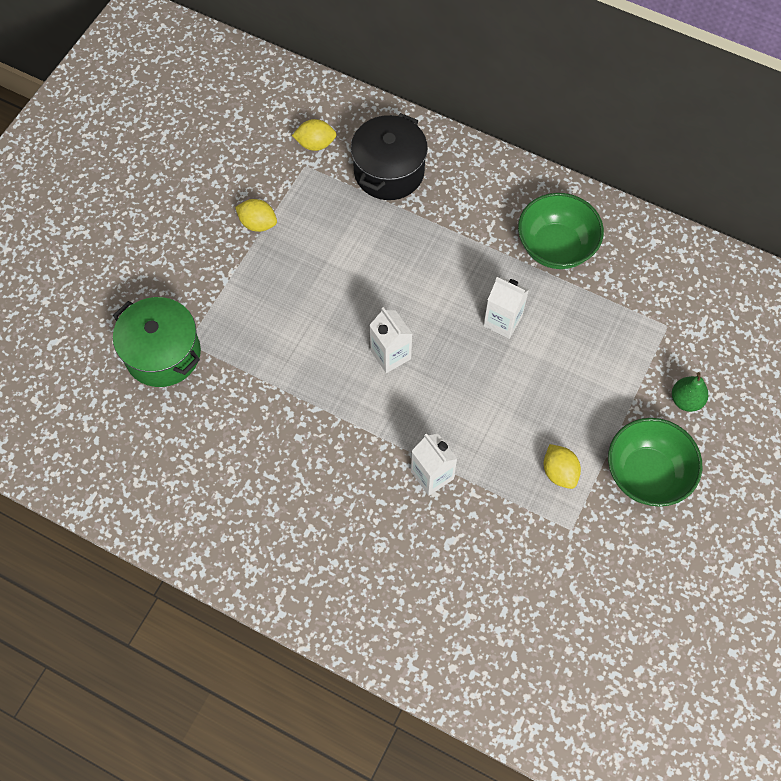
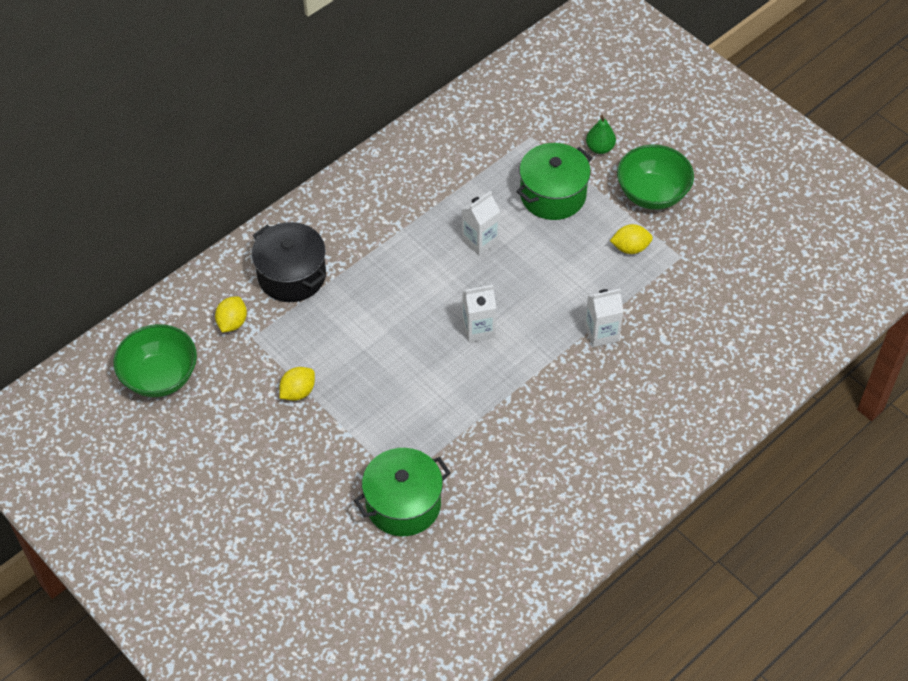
camera: 70 degrees left, 10 degrees down
(555, 247) = (426, 182): green bowl -> green bowl (160, 377)
(596, 372) = (553, 195): none -> green pot

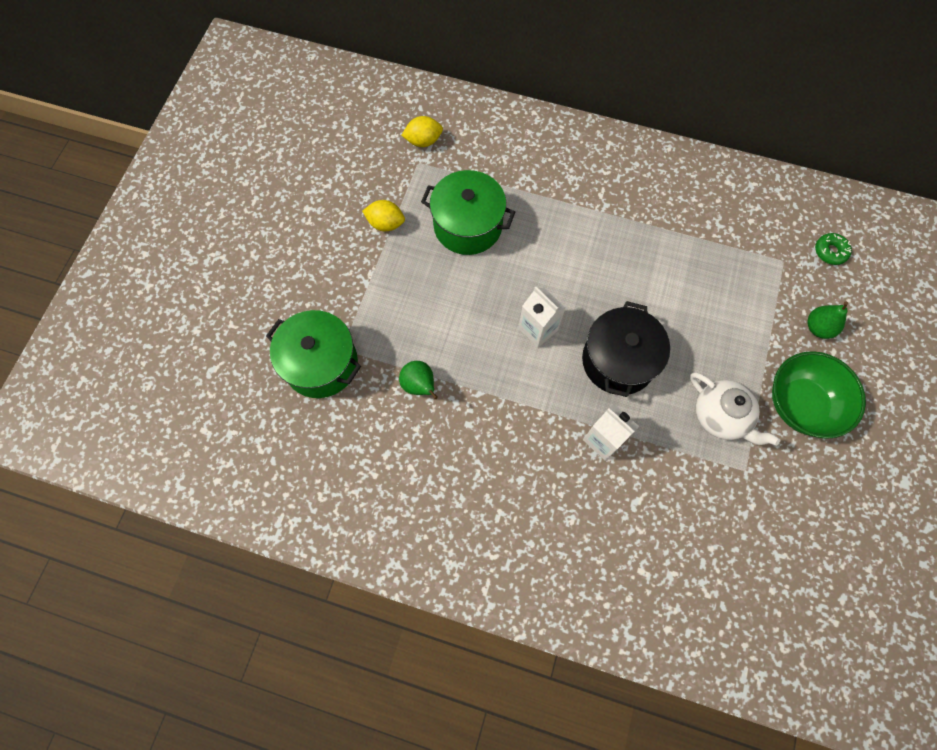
camera: 60 degrees right, 15 degrees up
(160, 377) = (342, 121): green bowl -> none
(291, 275) = (497, 156): black pot -> black pot (618, 360)
(473, 438) = (419, 385): none -> green pear
(480, 241) = (634, 280): white carton -> none
(543, 103) = (830, 251): none -> green donut
(553, 195) = (731, 314): green pot -> green pot (468, 225)
(630, 248) = (721, 416): yellow lemon -> white teapot

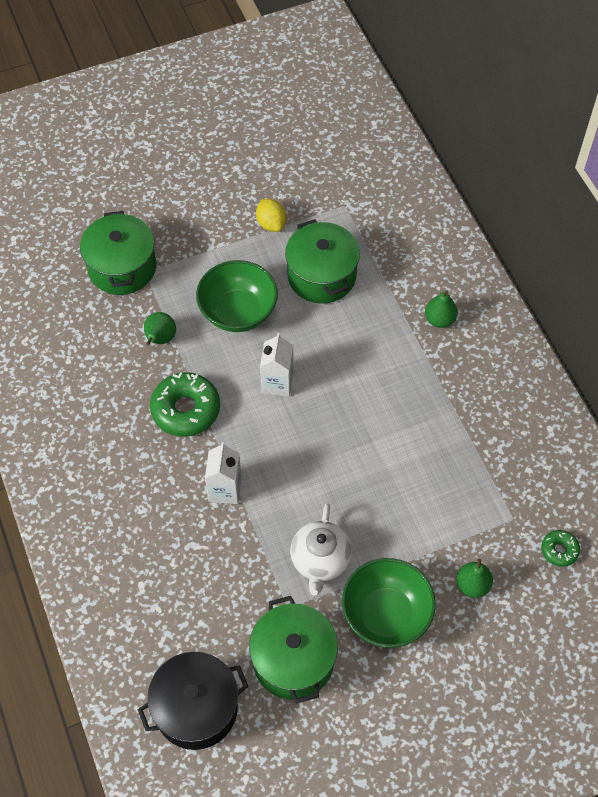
camera: 50 degrees right, 10 degrees down
(423, 141) = (367, 195): yellow lemon -> none
(447, 308) = (238, 312): none -> green bowl
(504, 415) = (186, 409): none -> green donut
(578, 179) = (439, 320): none -> green pear
(618, 360) = (302, 455): black pot -> black pot (196, 708)
(793, 500) = (293, 660): none -> green pot

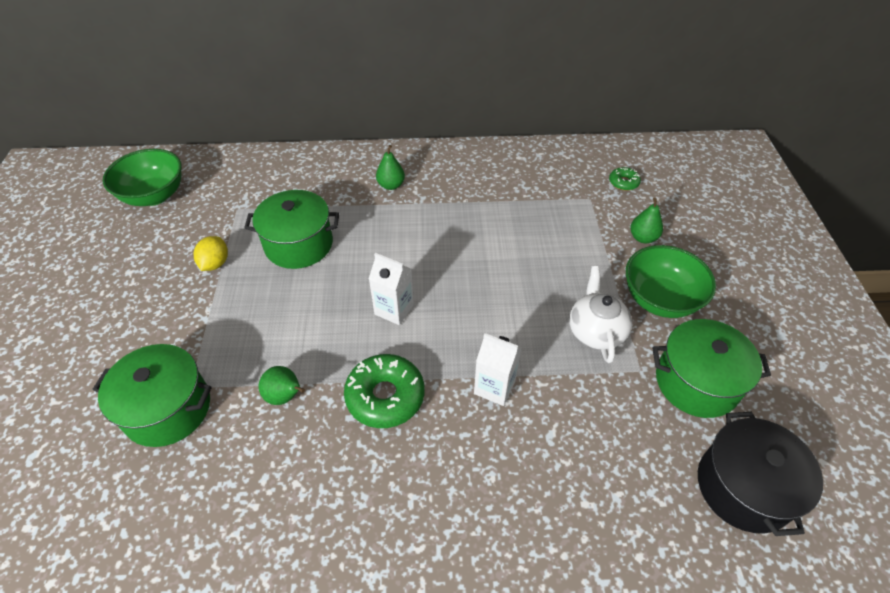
camera: 70 degrees left, 10 degrees down
(238, 312) = (296, 318): green bowl -> green bowl (154, 196)
(271, 224) = (215, 263): yellow lemon -> yellow lemon turned 75 degrees counterclockwise
(320, 560) = (595, 331): white teapot -> white teapot turned 120 degrees counterclockwise

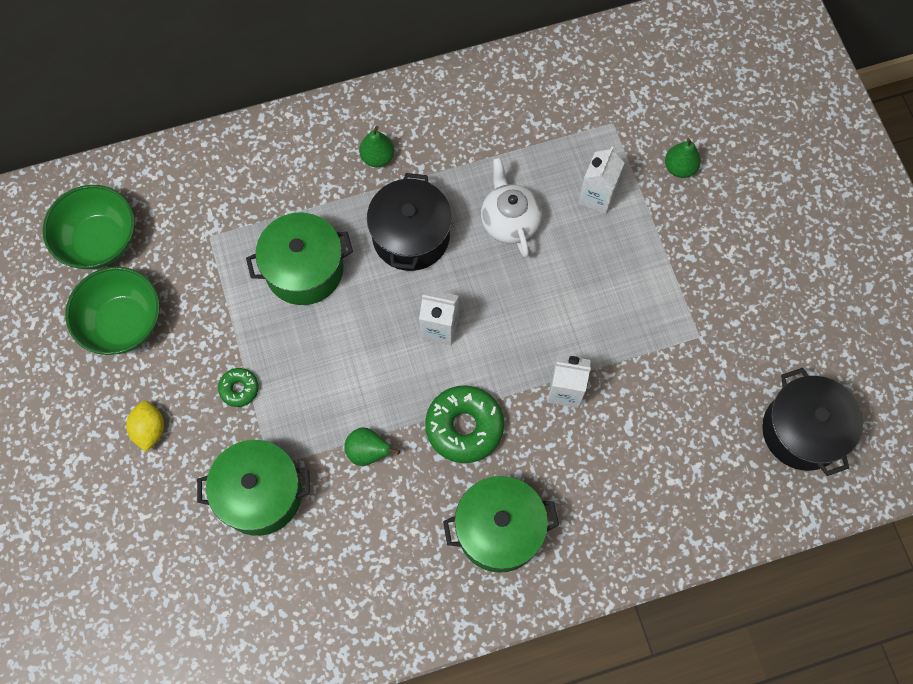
camera: 15 degrees left, 20 degrees up
(215, 263) = (222, 318): yellow lemon -> yellow lemon (149, 430)
(396, 239) = (411, 236): none -> black pot
(564, 243) = (597, 196): none -> white carton
(595, 331) = (649, 302): white teapot -> white teapot (509, 221)
(623, 182) = (646, 89): green donut -> green donut (239, 389)
(660, 299) = (707, 247): green bowl -> green bowl (123, 323)
(696, 382) = (753, 336): green pot -> green pot (499, 530)

